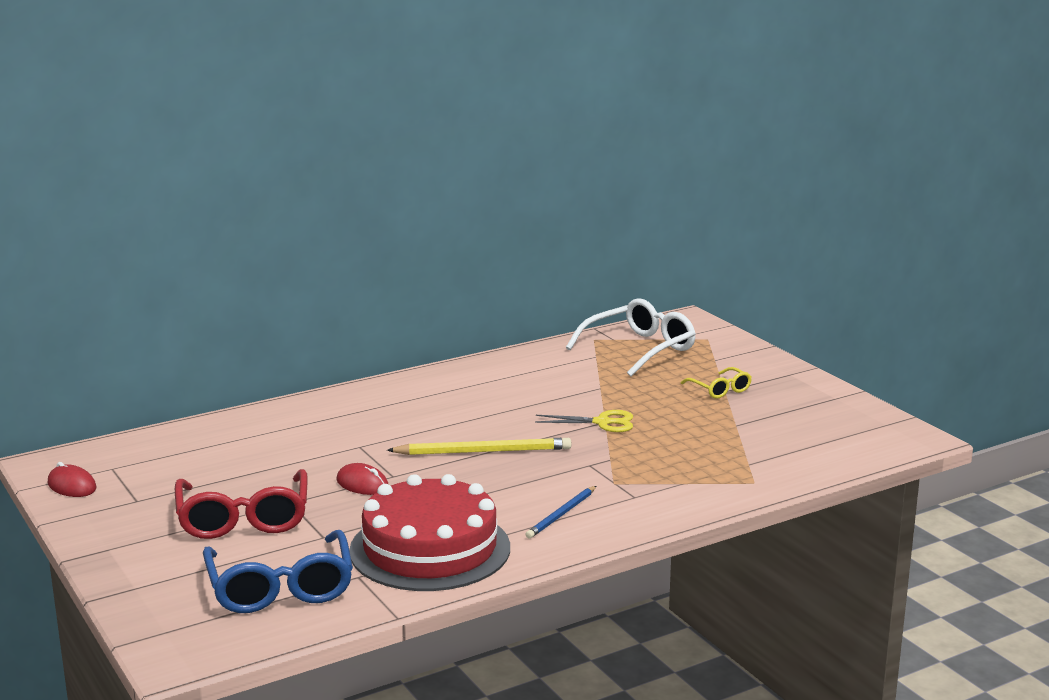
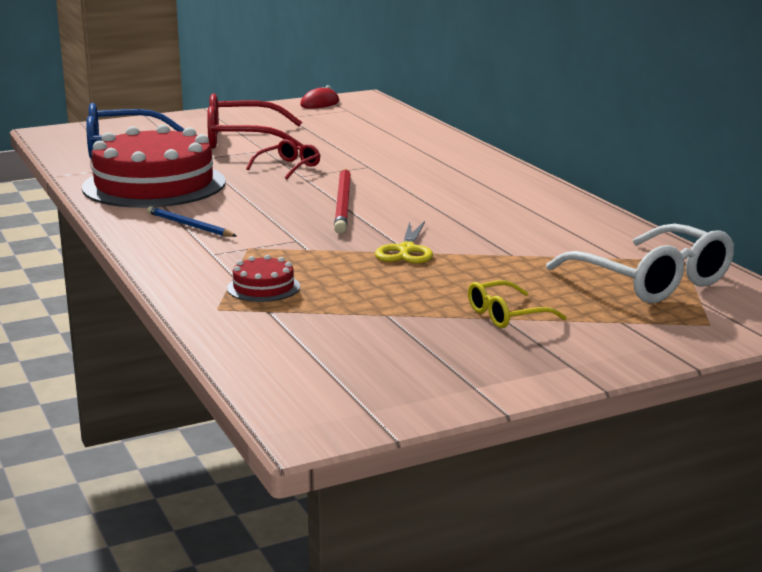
camera: 95 degrees right, 0 degrees up
(362, 484) = (288, 167): red mouse -> red glasses
(484, 451) = (343, 203): yellow pencil -> red pencil
(703, 469) = (263, 287): none -> red cake

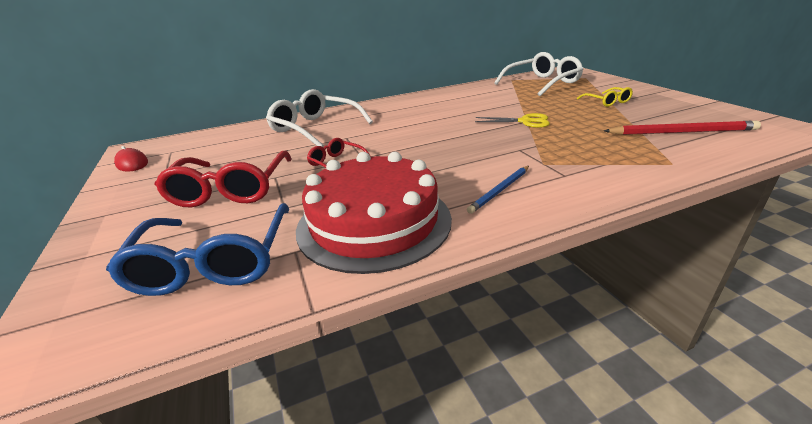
camera: 85 degrees left, 10 degrees up
(263, 287) = (619, 153): red cake -> none
(343, 203) = (435, 140): red pencil -> red pencil (682, 132)
(407, 152) = (316, 128): none -> white glasses

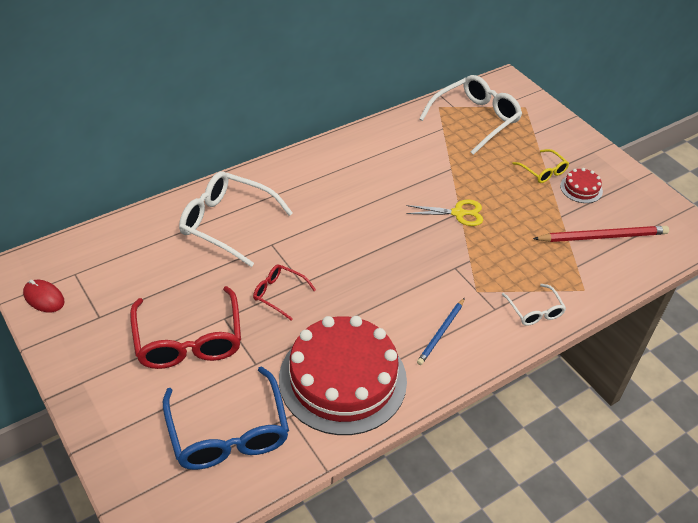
camera: 15 degrees left, 15 degrees up
(614, 177) = (534, 310): none -> white glasses
(648, 109) = (581, 188): none -> red cake

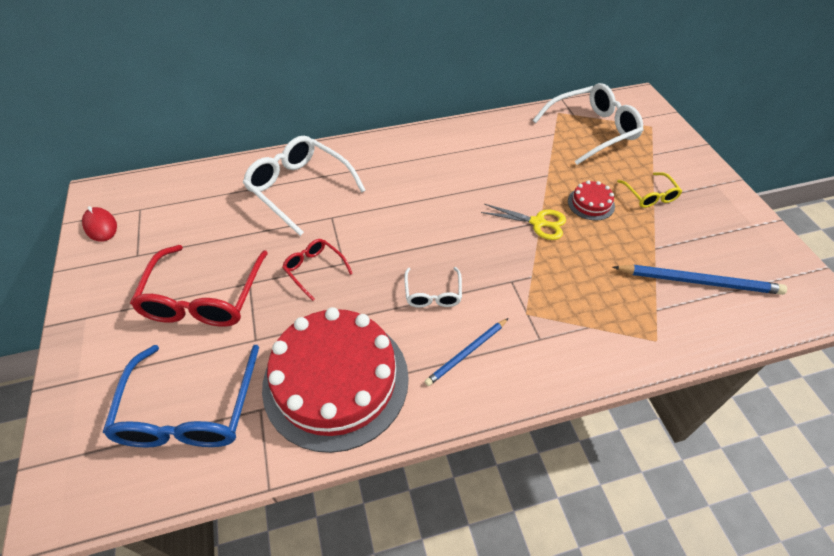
camera: 20 degrees right, 5 degrees up
(534, 310) = (586, 352): white glasses -> white glasses (433, 293)
(581, 188) = (689, 222): red cake -> red cake (591, 203)
(603, 237) = (699, 282): red pencil -> blue pencil

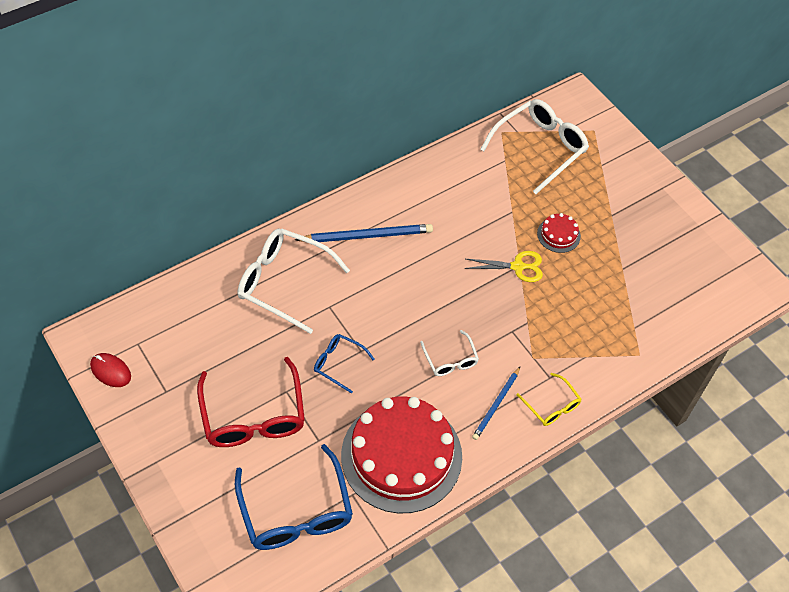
camera: 20 degrees left, 5 degrees up
(315, 270) = (339, 364): red glasses -> blue glasses
(649, 195) = (607, 213): yellow glasses -> yellow glasses (551, 405)
(699, 282) = (663, 292): blue pencil -> blue pencil (367, 236)

